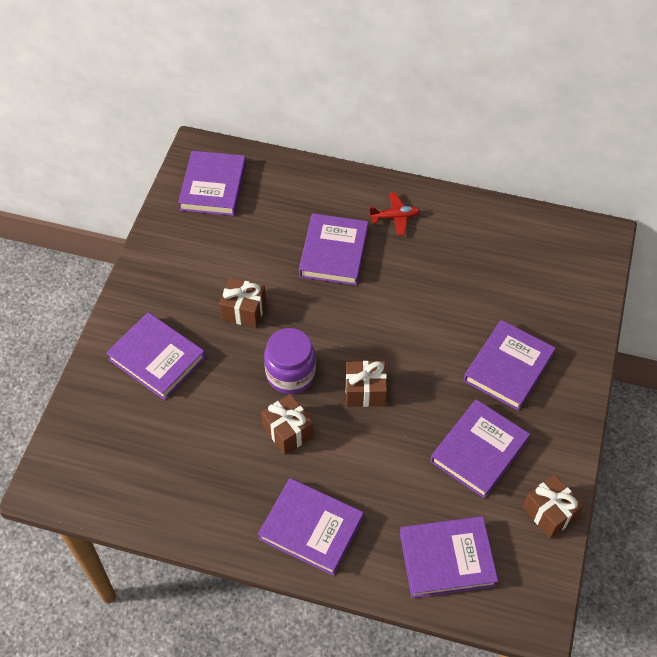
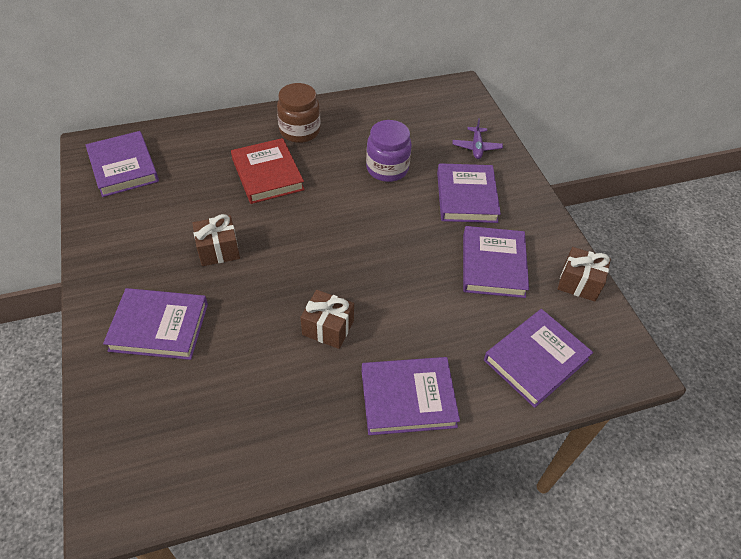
camera: 35 degrees left, 5 degrees down
(290, 374) = (297, 281): purple jar -> purple jar (387, 169)
(333, 252) = (267, 174): purple book -> red book
(365, 391) = (370, 264): brown gift -> none
(395, 217) = (300, 131): red plane -> brown jar
(562, 317) = (476, 147): none -> purple plane

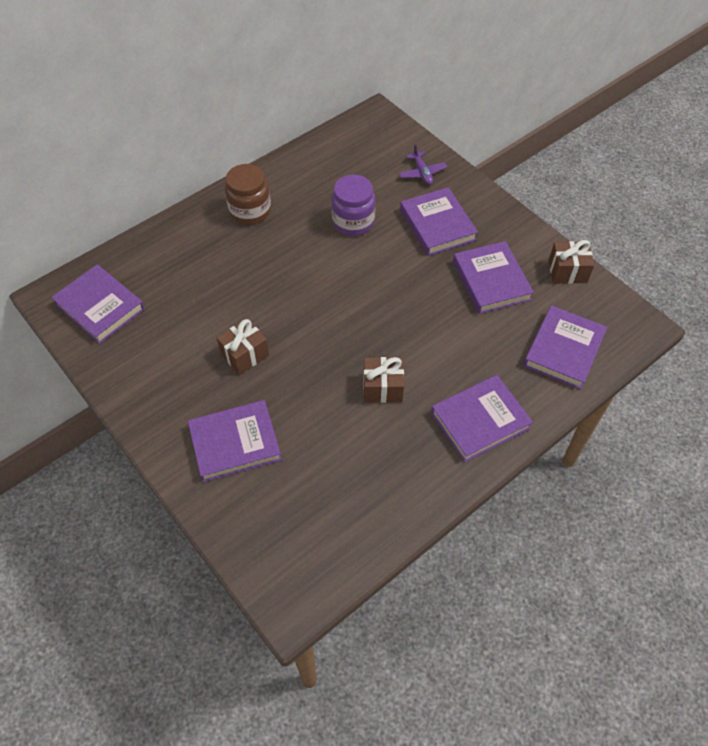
camera: 20 degrees left, 5 degrees up
(267, 174) = (245, 265): red book -> none

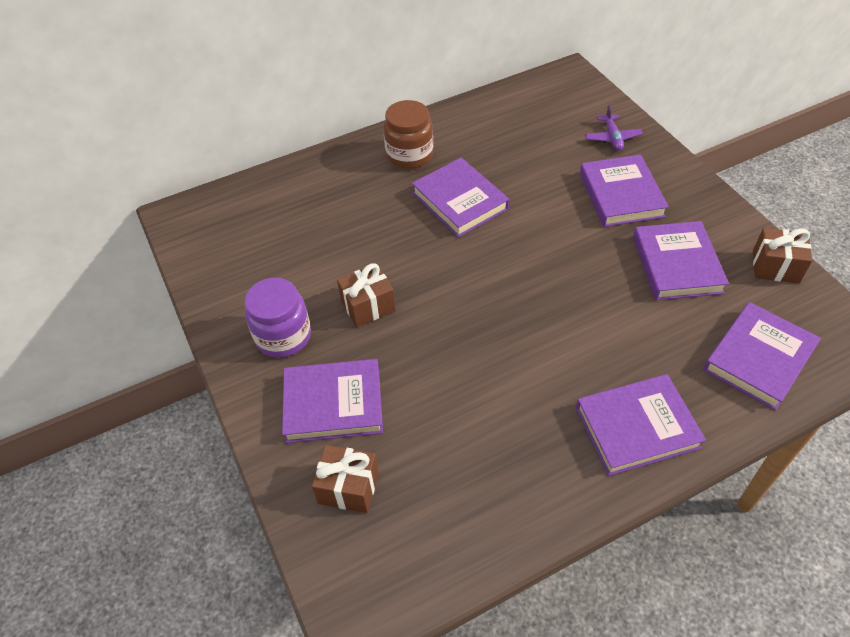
camera: 15 degrees right, 5 degrees down
(100, 307) = (224, 233): purple book -> purple book (460, 201)
(353, 221) = (522, 180): purple jar -> purple jar (283, 336)
(382, 388) = (521, 368): brown gift -> brown gift (348, 487)

